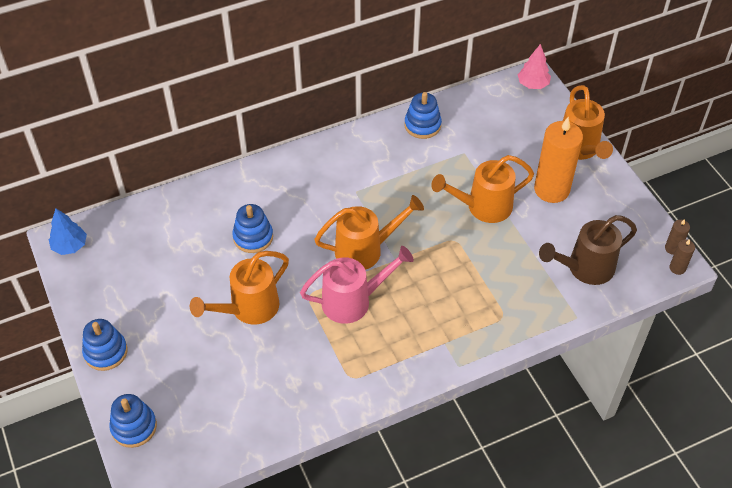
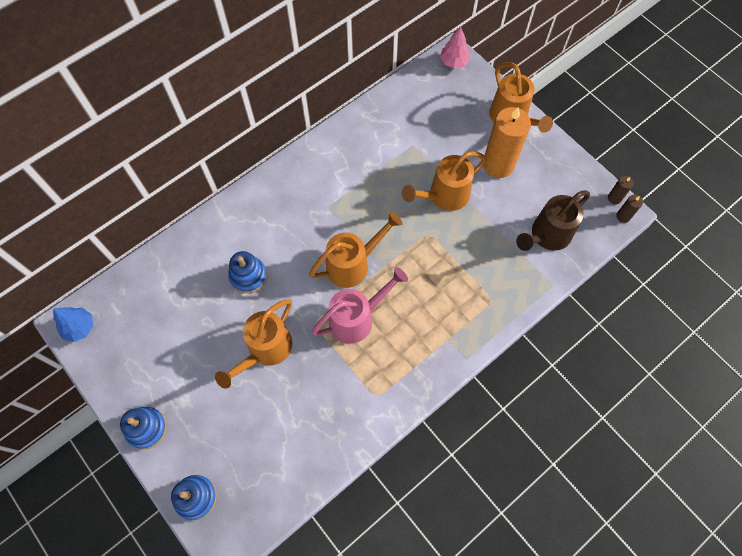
camera: 15 degrees left, 15 degrees up
(422, 125) = (368, 125): blue stacking toy -> none

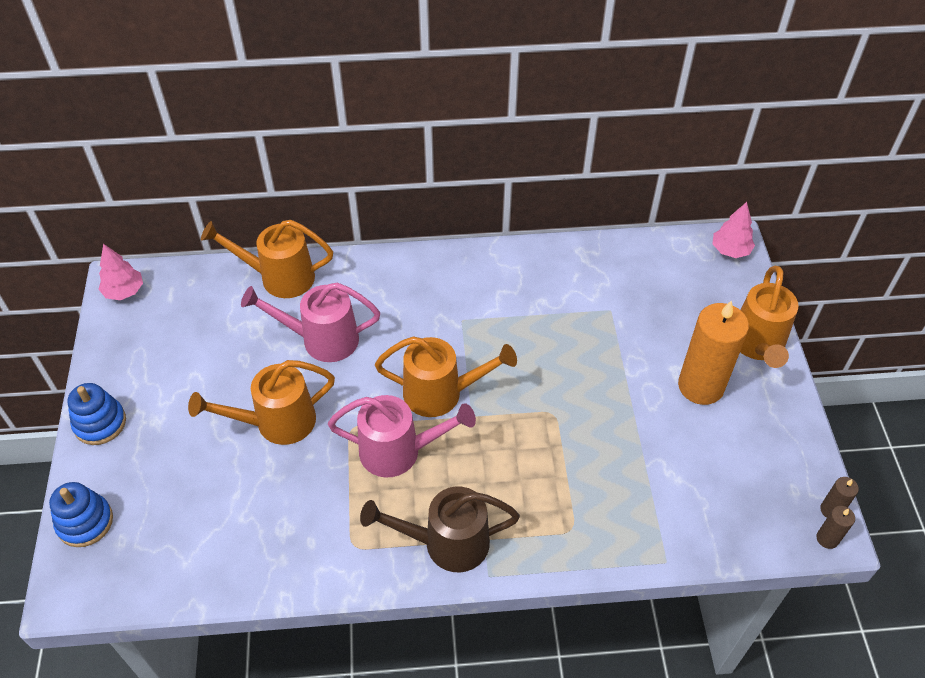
camera: 35 degrees right, 15 degrees down
(79, 327) = (124, 291): blue tree -> pink tree
(248, 276) = (321, 339): blue stacking toy -> pink watering can
(444, 196) = (605, 383): orange watering can -> orange watering can (279, 277)
(546, 236) = (702, 500): brown watering can -> brown watering can (446, 543)

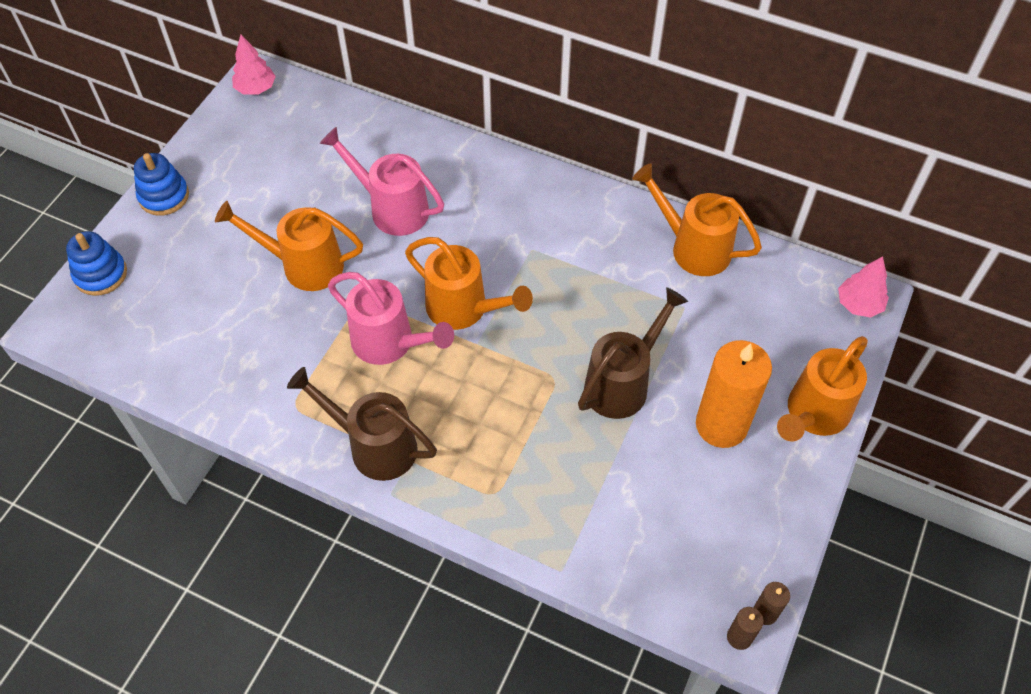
camera: 30 degrees right, 5 degrees up
(279, 277) = (393, 134): orange watering can -> orange watering can (693, 247)
(607, 390) = (623, 383): none -> brown watering can

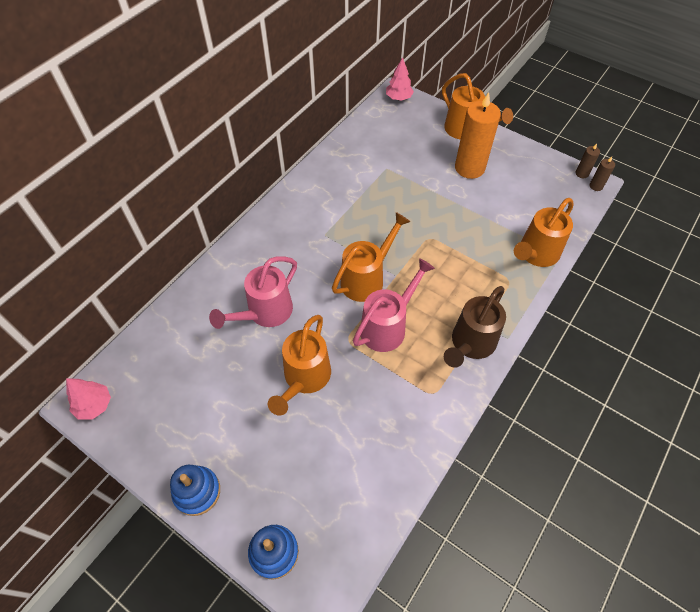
camera: 80 degrees left, 0 degrees up
(623, 383) = (436, 206): brown watering can -> none
(693, 247) = (343, 156): orange watering can -> orange watering can (535, 254)

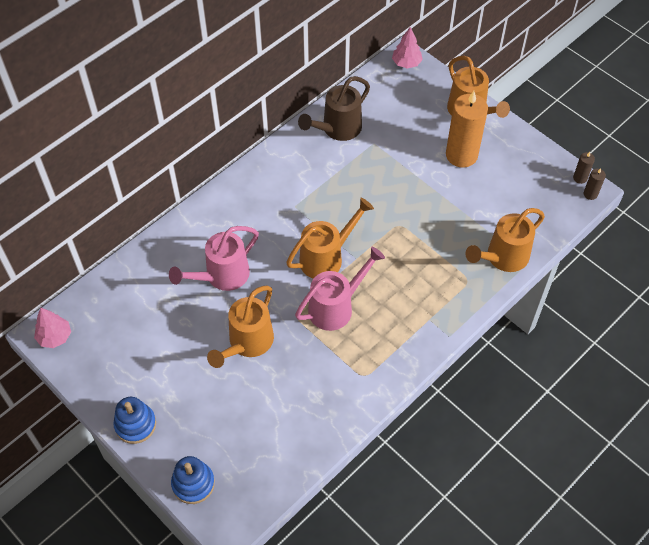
camera: 10 degrees right, 0 degrees up
(470, 344) = (411, 336): brown watering can -> brown watering can (337, 129)

